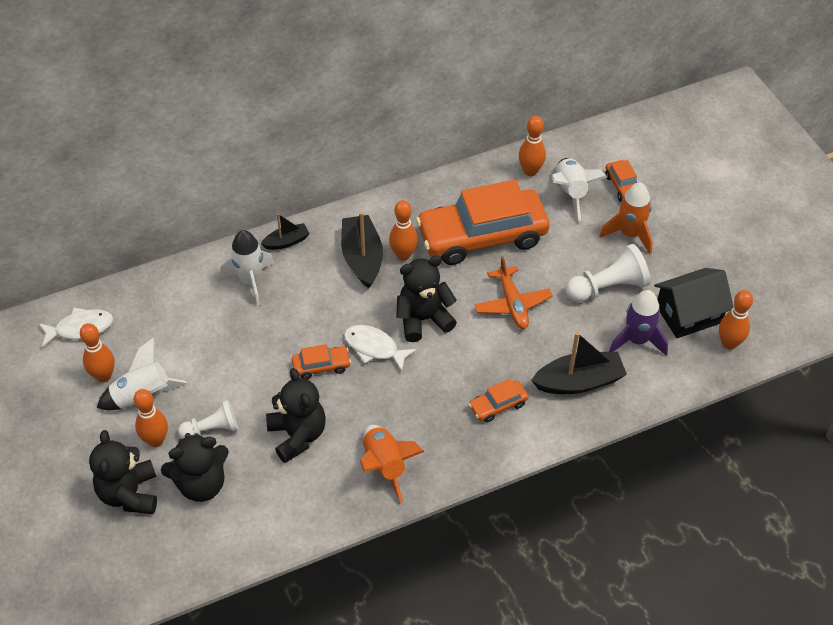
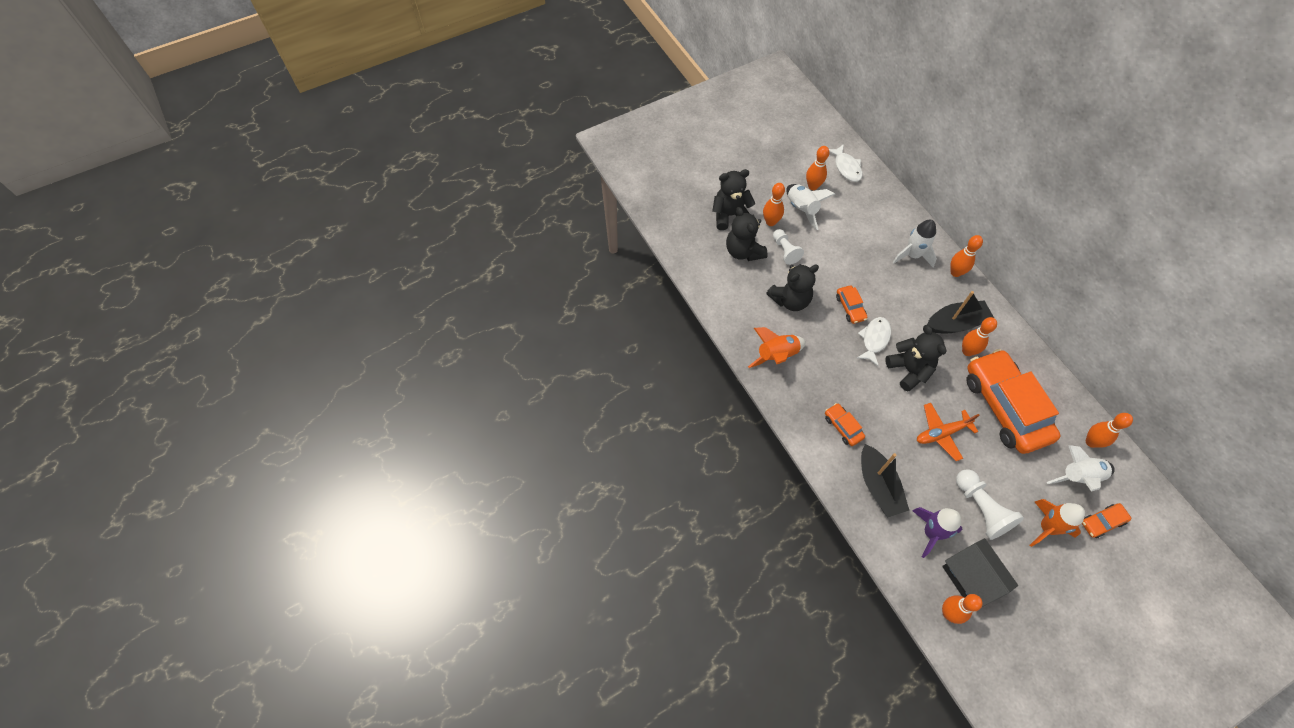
camera: 85 degrees right, 10 degrees up
(286, 242) = (955, 272): black boat -> orange bowling pin

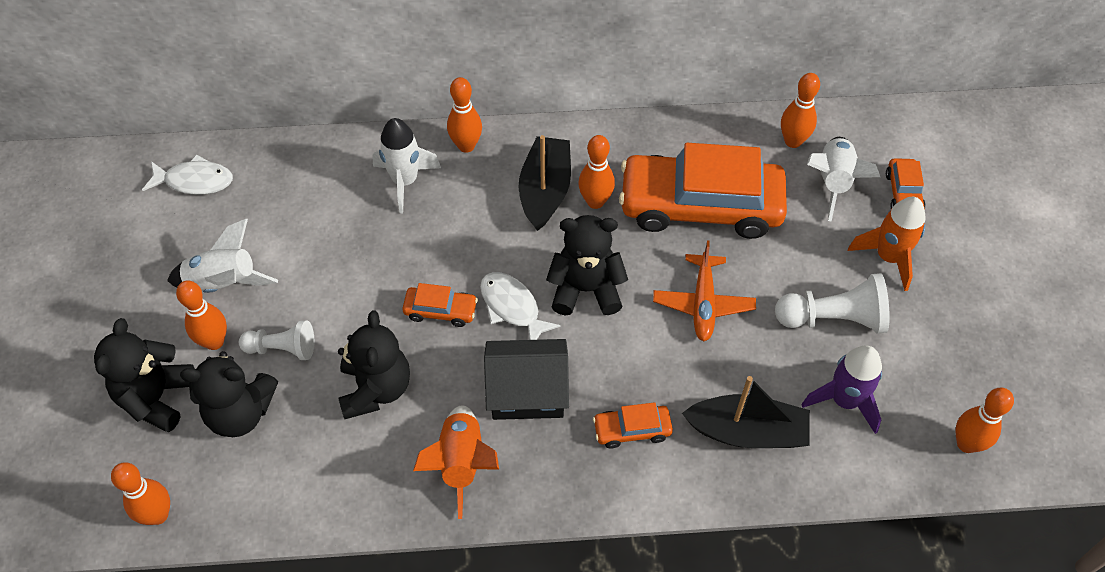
camera: 65 degrees left, 5 degrees down
(813, 186) = (193, 245): orange bowling pin -> orange bowling pin (158, 515)
(971, 578) = (926, 387): black house -> black house (527, 392)

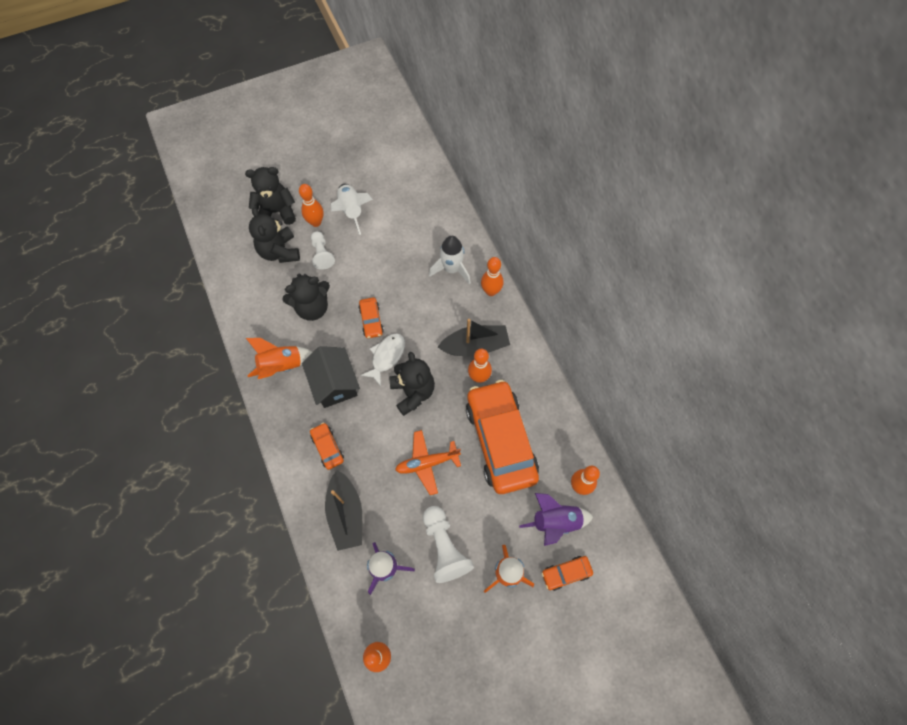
camera: 70 degrees right, 10 degrees up
(158, 515) = (216, 241): orange bowling pin -> none
(195, 181) = (410, 169): white fish -> none
(833, 182) = (555, 522): white rocket -> purple rocket

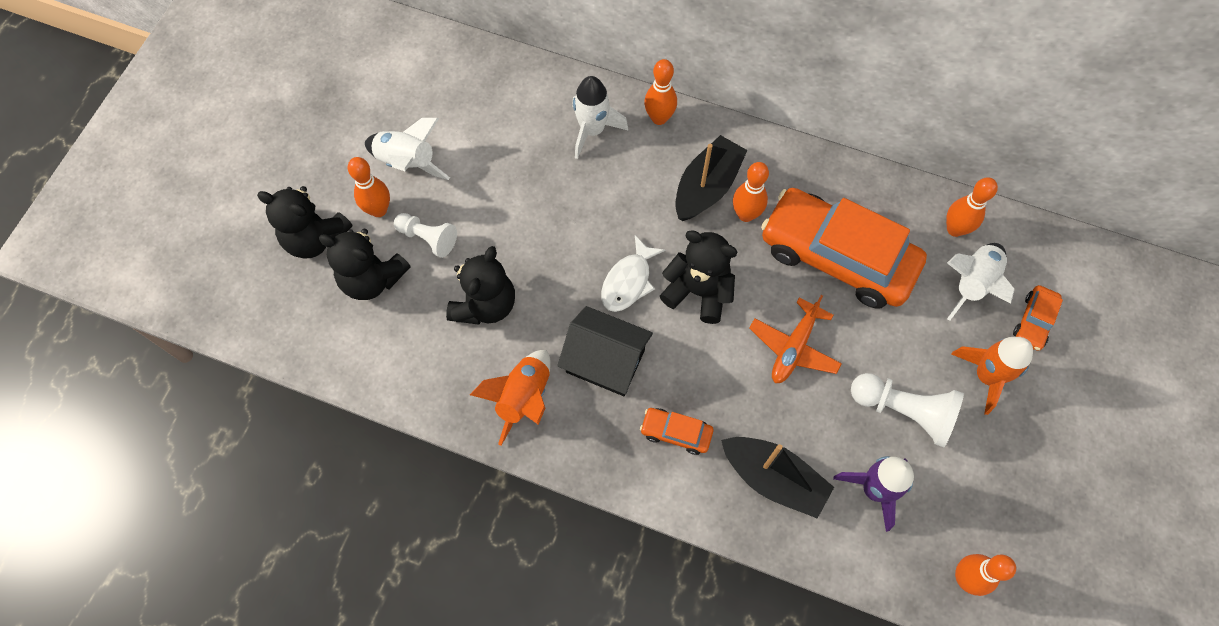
camera: 45 degrees left, 0 degrees up
(276, 212) = (315, 238): black teddy bear -> black teddy bear turned 105 degrees counterclockwise
(371, 320) = (568, 259): orange car -> none
(386, 357) = (628, 281): white fish -> white fish turned 135 degrees counterclockwise
(555, 522) = (972, 283): purple rocket -> white rocket

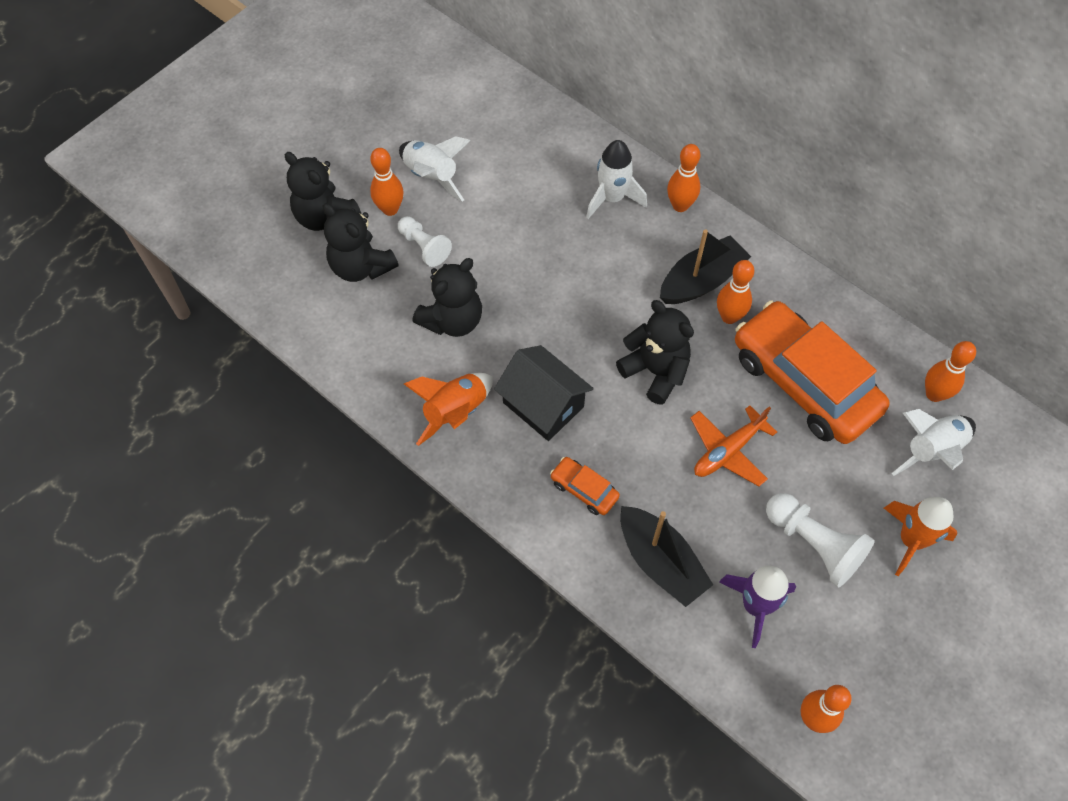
camera: 20 degrees right, 5 degrees down
(628, 281) = (593, 341): white fish -> none
(1033, 321) = (981, 505): orange car -> none

